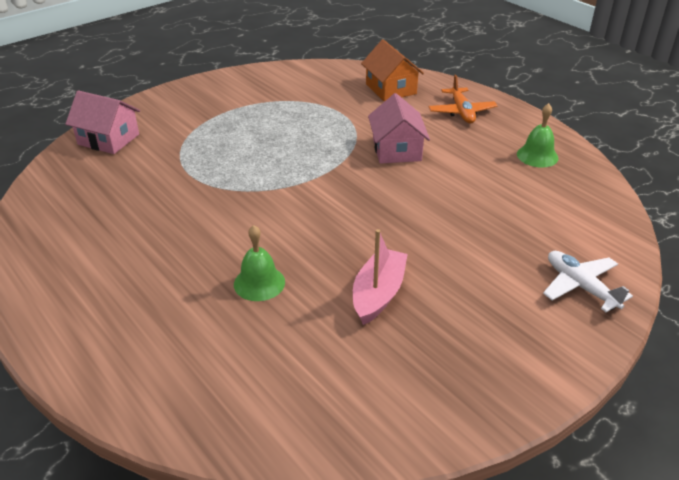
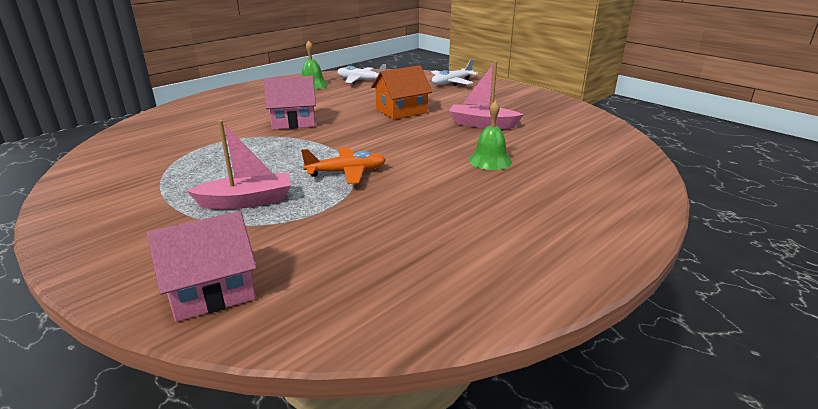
camera: 95 degrees left, 10 degrees down
(108, 139) = (211, 290): pink house -> pink house turned 45 degrees clockwise
(218, 140) = (247, 201): none -> pink boat
(391, 89) = (174, 124): orange house -> orange house (401, 111)
(461, 112) = (237, 101): orange plane -> orange plane (346, 172)
(567, 194) = (361, 80): none -> white plane

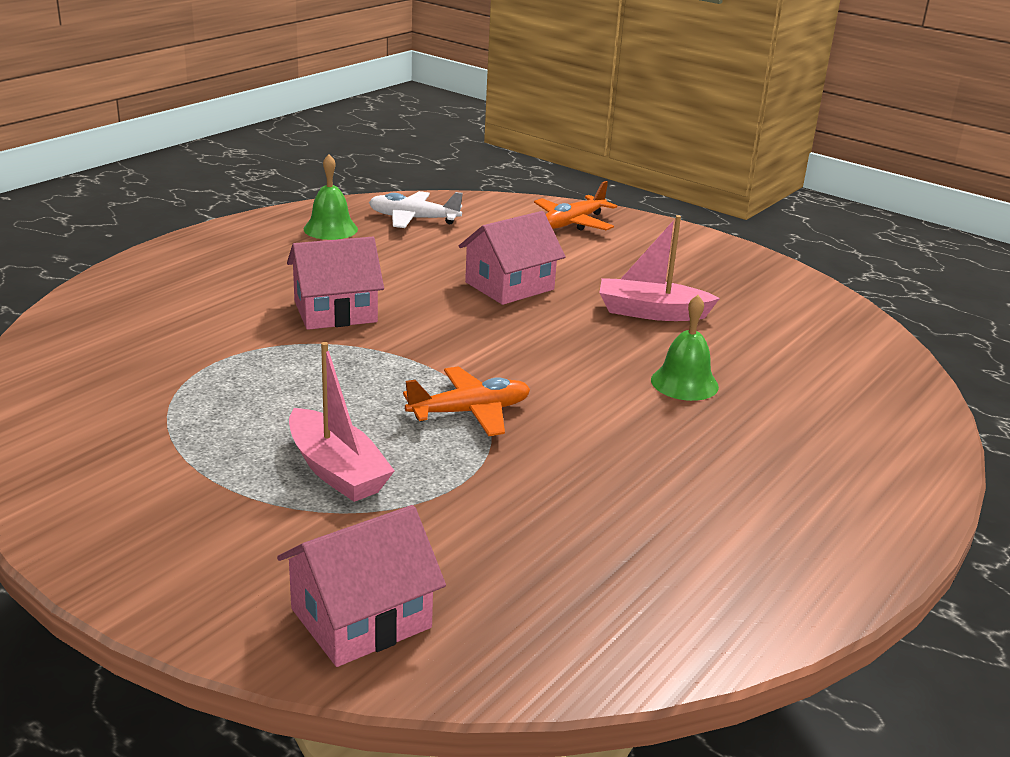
camera: 10 degrees left, 0 degrees up
(247, 201) = (336, 470): pink boat -> pink boat turned 75 degrees clockwise
(401, 111) = (509, 286): orange house -> pink house
(452, 82) = (573, 223): white plane -> orange plane

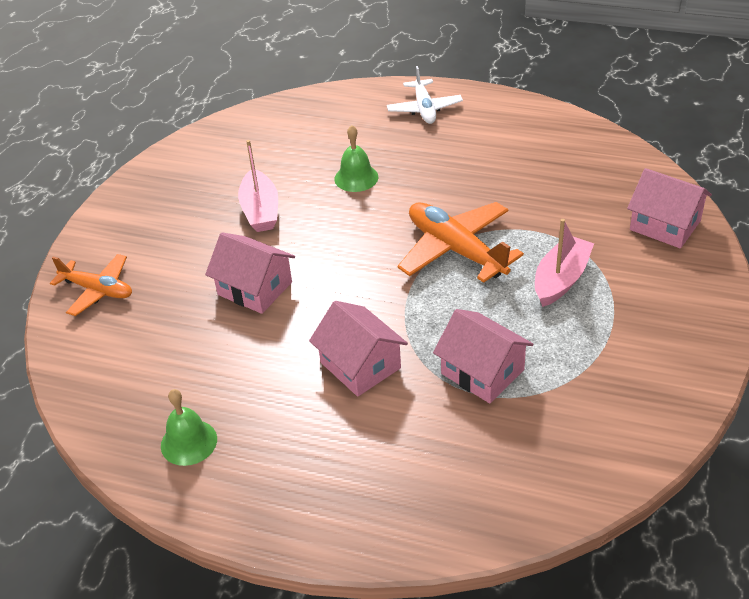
camera: 105 degrees left, 15 degrees up
(246, 370) = (482, 372): none -> pink house
(413, 219) = (135, 394): white plane -> white plane (424, 109)
(469, 412) = (456, 250): orange plane -> orange plane, size x1.55

